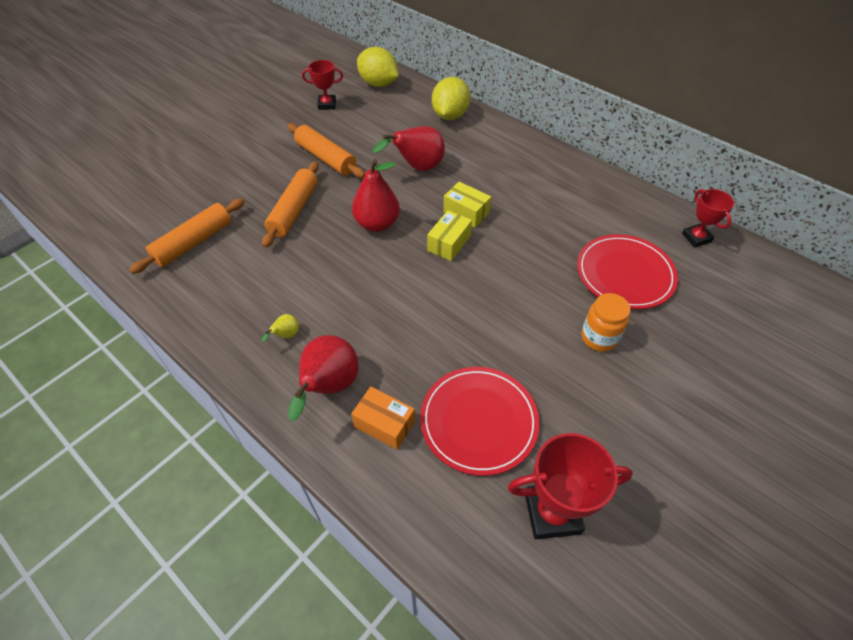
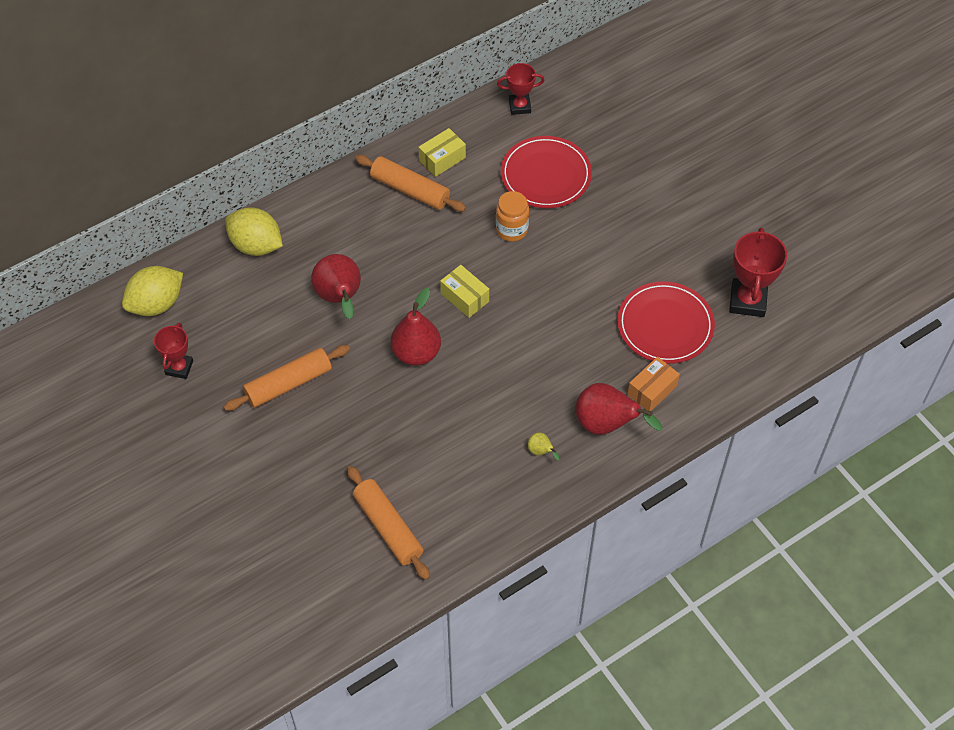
camera: 75 degrees left, 5 degrees up
(294, 210) = (369, 426): orange rolling pin -> orange rolling pin (410, 190)
(466, 212) = (426, 272): yellow box -> yellow box (442, 159)
(599, 337) = (608, 219): orange jar -> orange jar (512, 230)

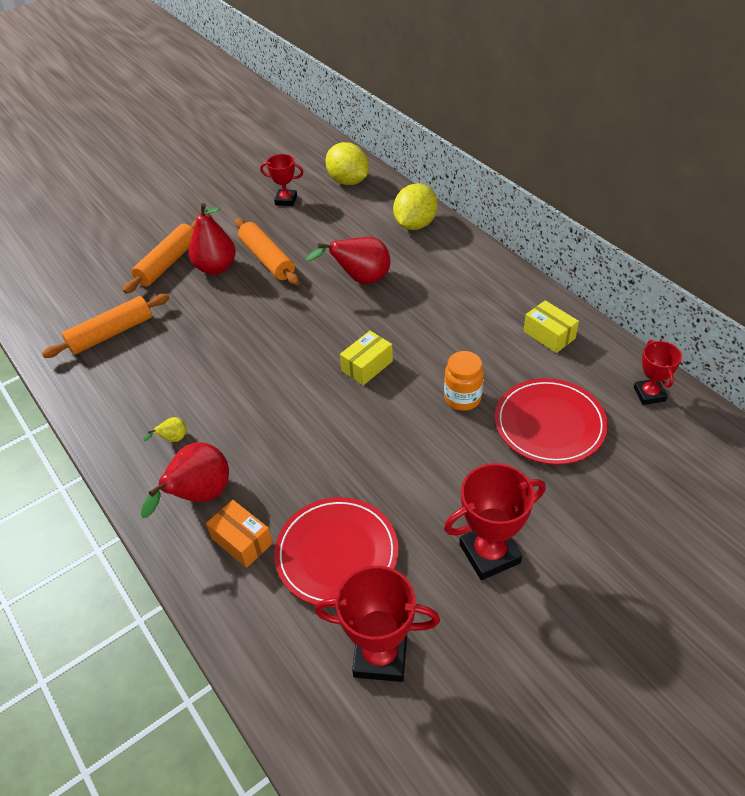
camera: 90 degrees right, 10 degrees down
(410, 190) = (501, 314): orange rolling pin -> orange rolling pin (168, 263)
(416, 353) = (298, 336): red pear -> red pear (216, 268)
(667, 229) = (489, 553): none -> red trophy

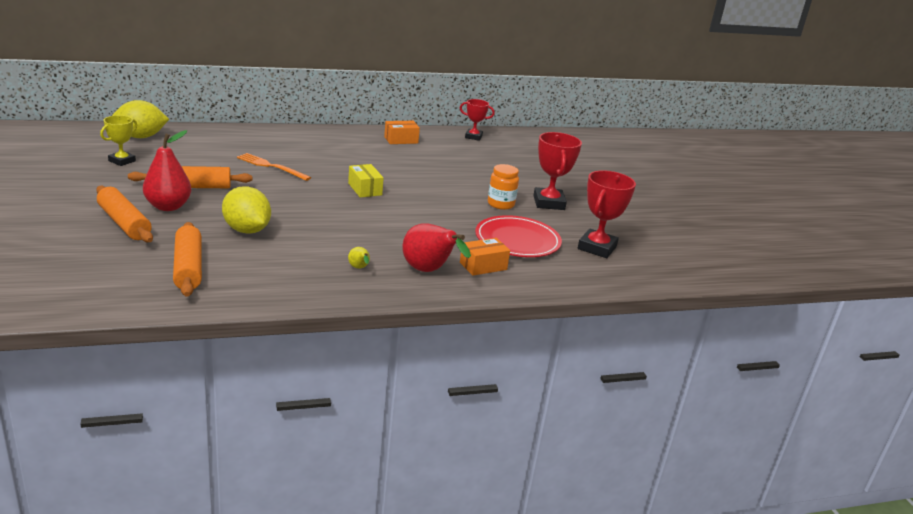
camera: 75 degrees left, 20 degrees down
(286, 200) = (122, 161): red trophy -> yellow trophy
(360, 280) = (271, 166): red pear -> orange fork
(415, 224) = (237, 135): yellow lemon -> yellow lemon (247, 230)
(462, 398) = (427, 174): orange jar -> orange jar (500, 204)
(549, 335) = (401, 140): yellow box -> orange box
(549, 424) = (471, 162): red plate -> none

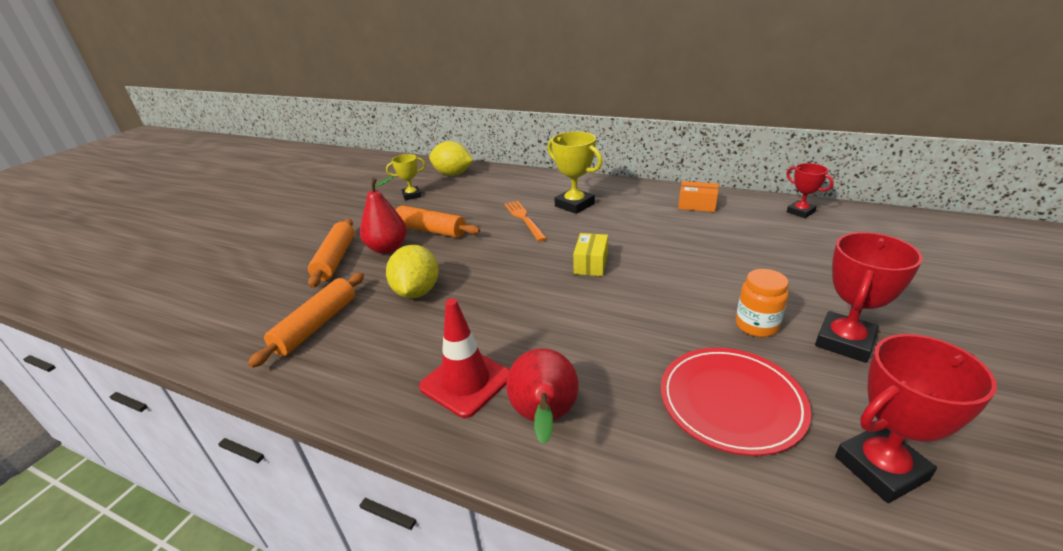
camera: 45 degrees right, 5 degrees up
(303, 150) = (574, 205): none -> yellow trophy
(359, 268) = (466, 382): yellow pear -> red traffic cone
(483, 266) = (631, 436): orange box -> none

